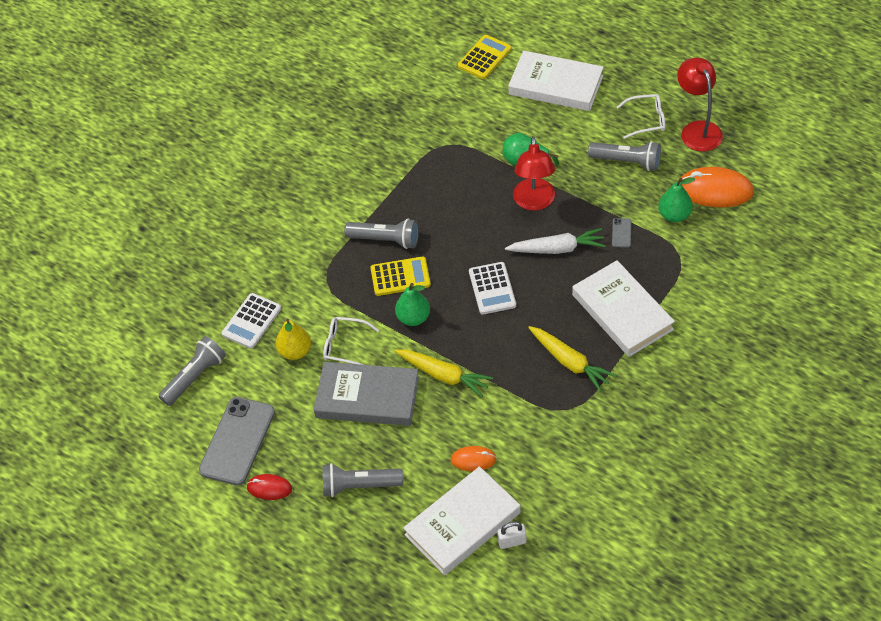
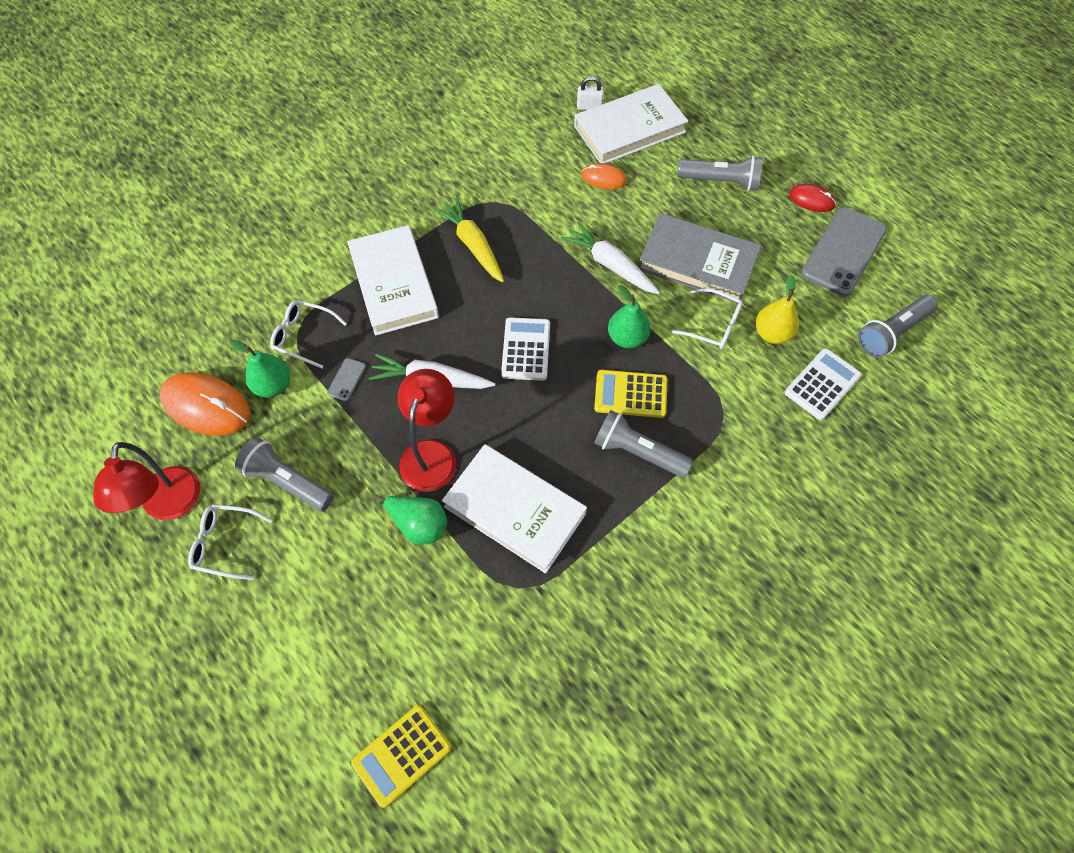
camera: 170 degrees left, 10 degrees up
(443, 375) = (610, 265): yellow carrot -> white carrot
(556, 85) = (318, 654): white book -> white book (515, 510)
(672, 254) = (303, 336): none -> white glasses

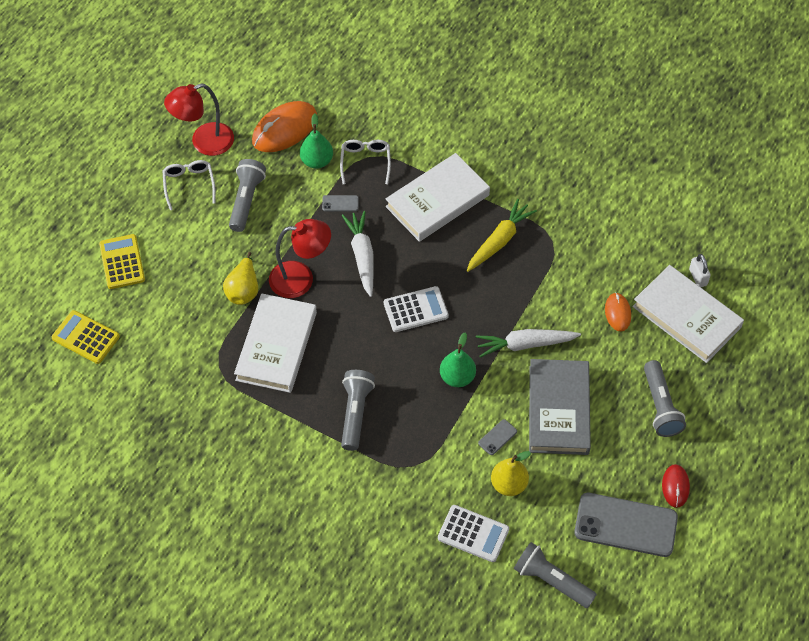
camera: 70 degrees right, 5 degrees down
(206, 406) = (284, 129): orange mouse -> orange mouse turned 45 degrees clockwise
(418, 524) = (243, 290): green pear -> yellow pear
(610, 265) = (525, 344): white carrot -> white carrot turned 120 degrees counterclockwise
(630, 394) = (405, 394): yellow calculator -> yellow calculator (122, 262)
(713, 325) = (497, 437): white glasses -> grey phone

